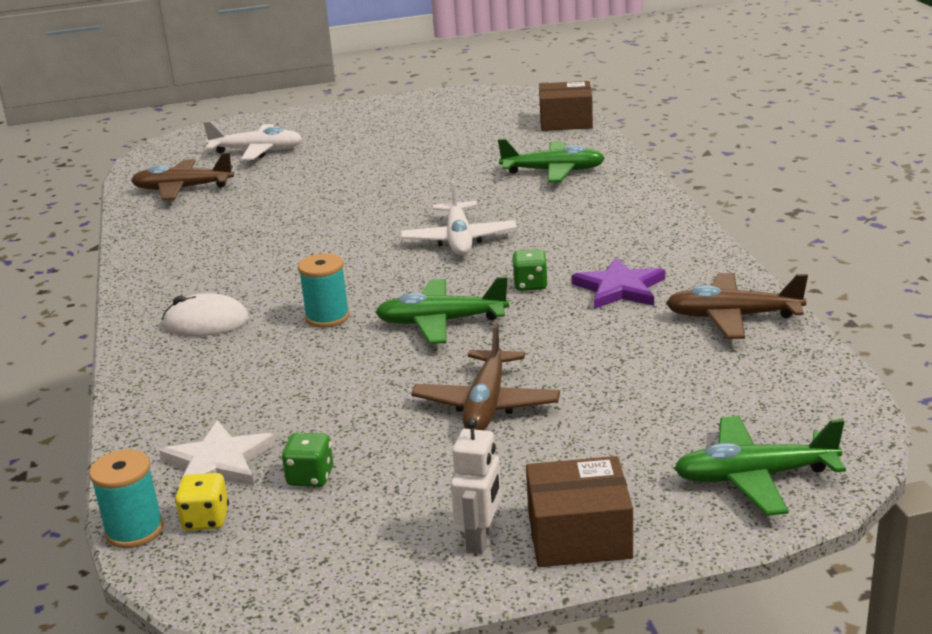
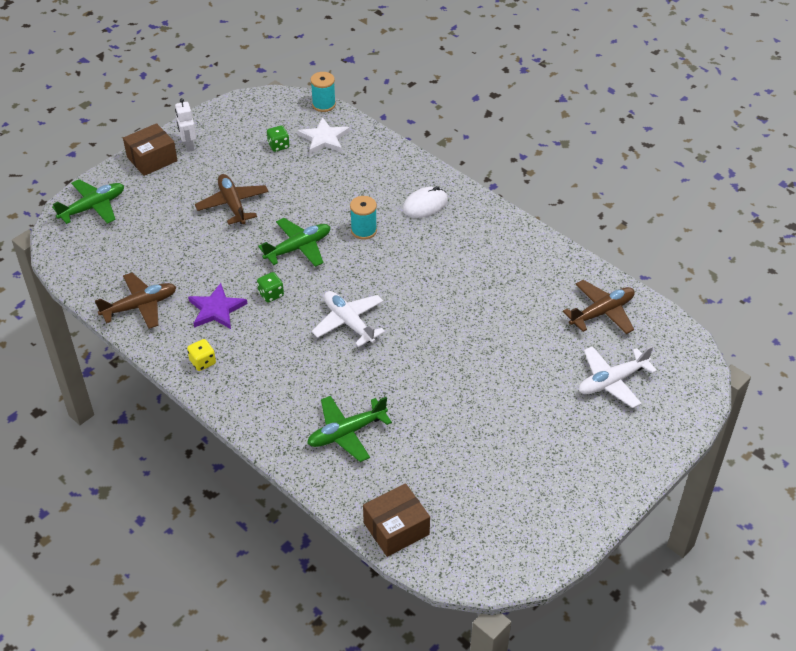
camera: 145 degrees right, 20 degrees up
(206, 519) = (301, 117): yellow dice -> yellow dice (202, 362)

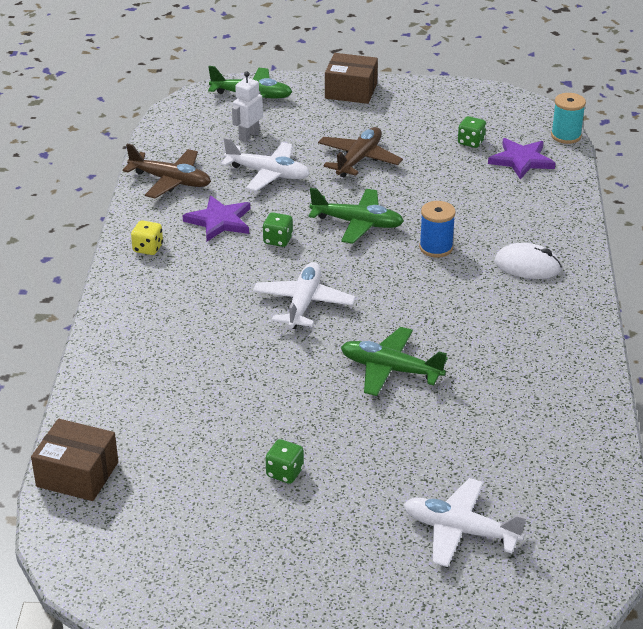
camera: 50 degrees right, 10 degrees down
(188, 145) = (396, 98): white robot -> white robot (248, 135)
(193, 255) = (268, 174): none -> white plane
(324, 138) = (521, 160): white star -> purple star
(346, 433) = (162, 377): green plane -> green plane (390, 369)
(364, 230) = (436, 248): turquoise spool -> blue spool
(493, 427) = (285, 472): none -> green dice
(602, 312) = (553, 469): brown plane -> none

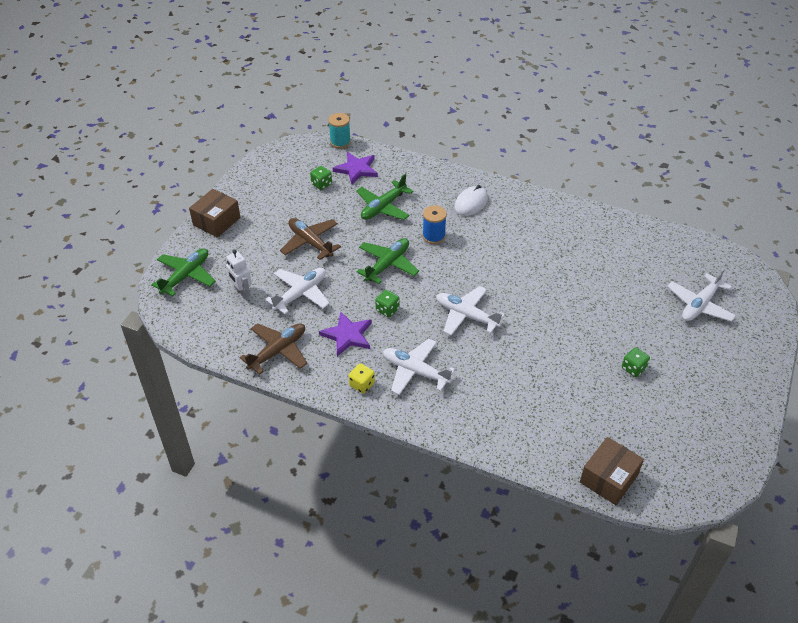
camera: 70 degrees left, 10 degrees up
(187, 282) = (415, 371): none -> white plane
(390, 369) = (550, 293): green plane -> green plane (383, 207)

